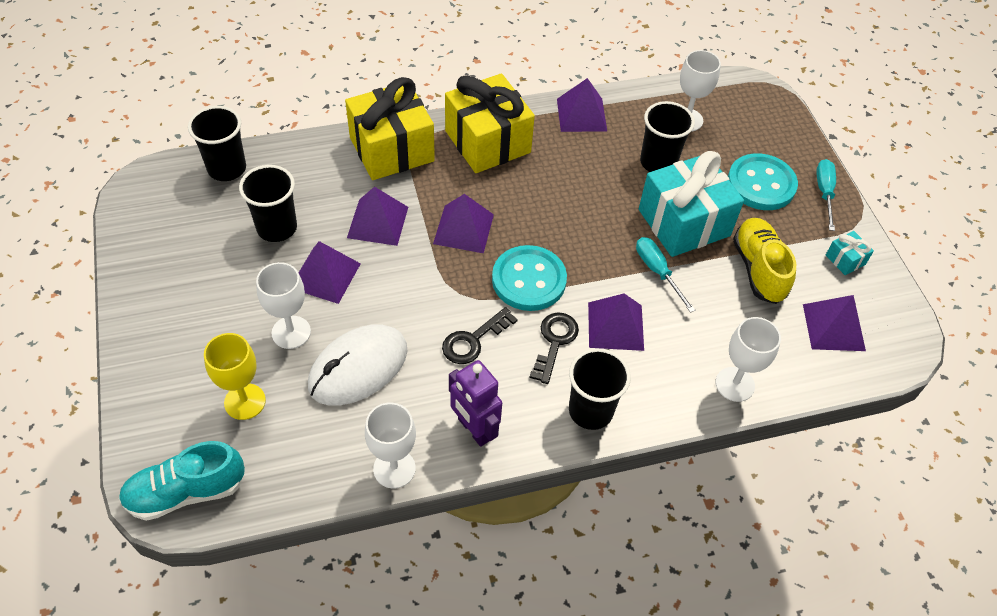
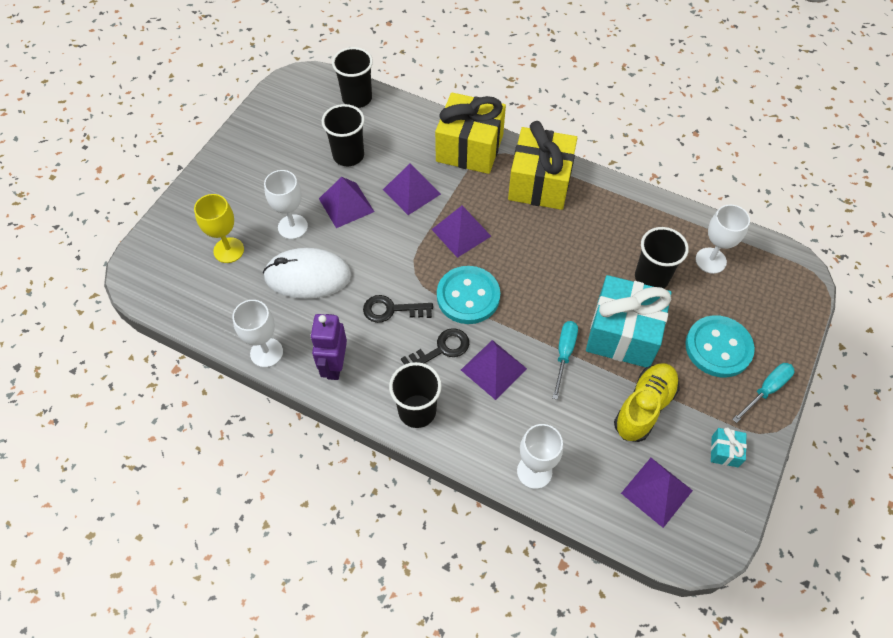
camera: 45 degrees right, 5 degrees up
(186, 492) = (152, 279): turquoise shoe -> none
(581, 114) = (630, 205): purple pyramid -> none

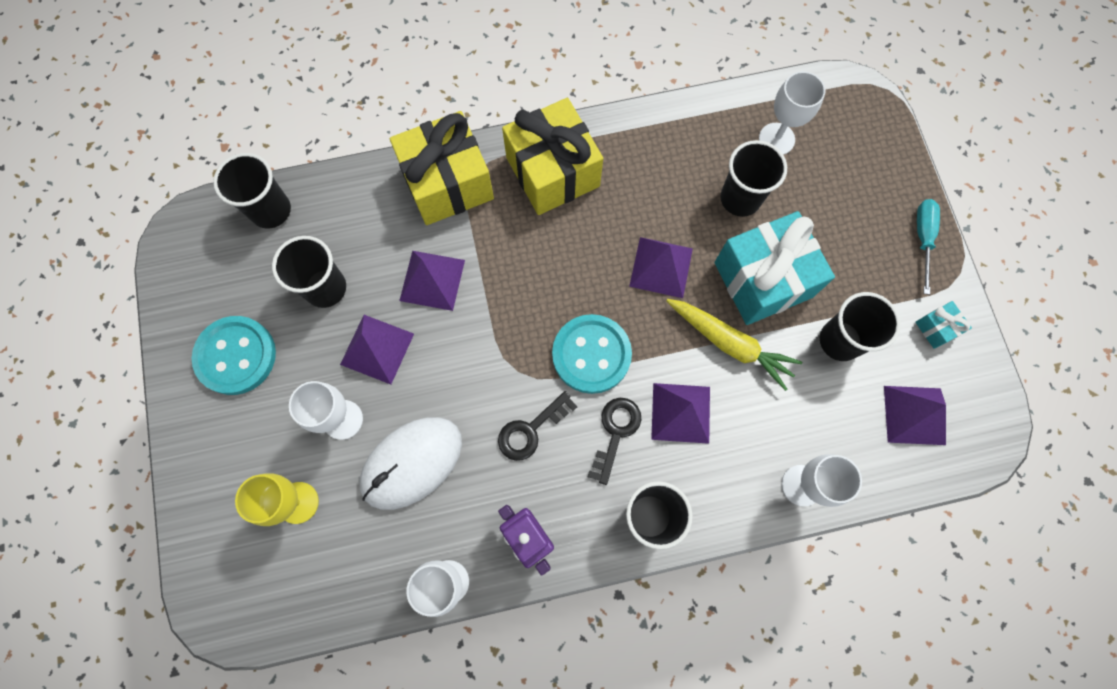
camera: 40 degrees left, 15 degrees up
(461, 232) = (523, 288): purple pyramid -> purple pyramid (661, 267)
(564, 354) = (730, 344): turquoise screwdriver -> yellow carrot
(644, 407) = (840, 340): yellow shoe -> black cup
(718, 347) = (853, 227): turquoise button -> turquoise button (236, 356)

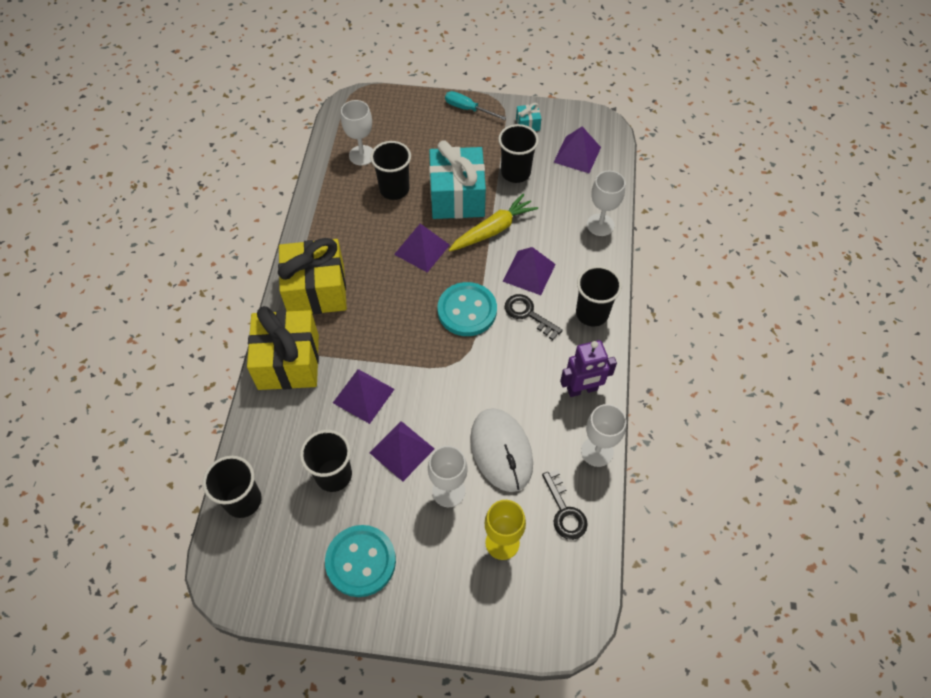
camera: 70 degrees left, 15 degrees down
(530, 430) = (506, 365): black key -> black key (564, 511)

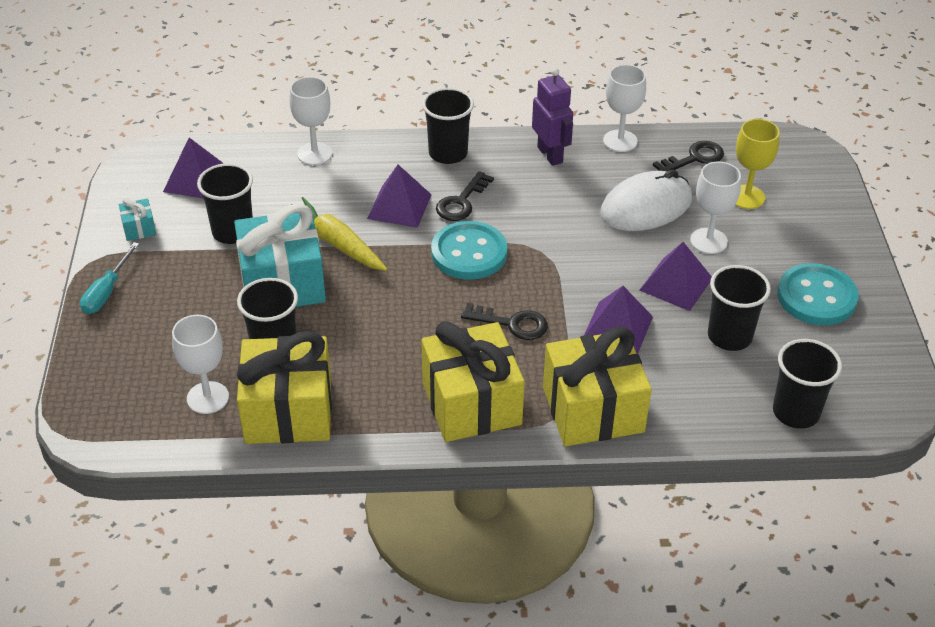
camera: 100 degrees left, 15 degrees down
(339, 193) = (288, 411): none -> yellow gift
(385, 326) = (512, 324): none -> black key
(422, 249) = (380, 306): purple pyramid -> none

